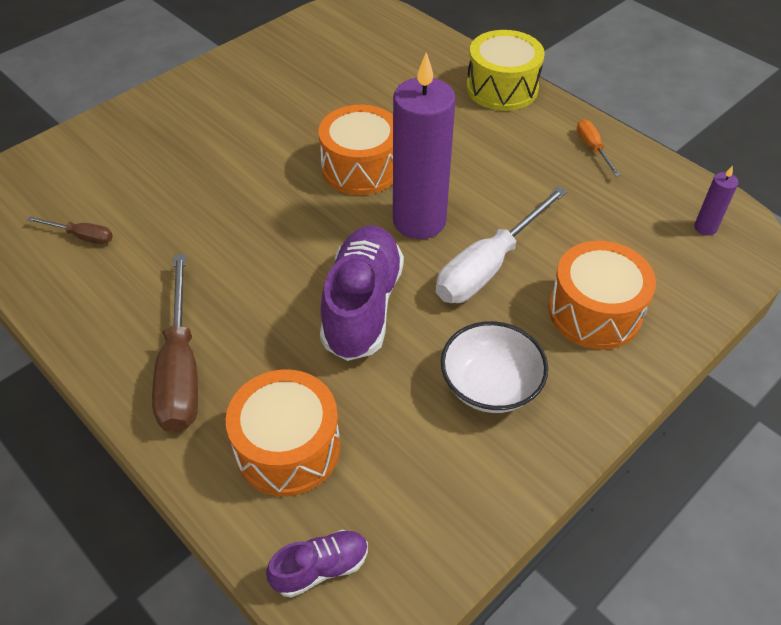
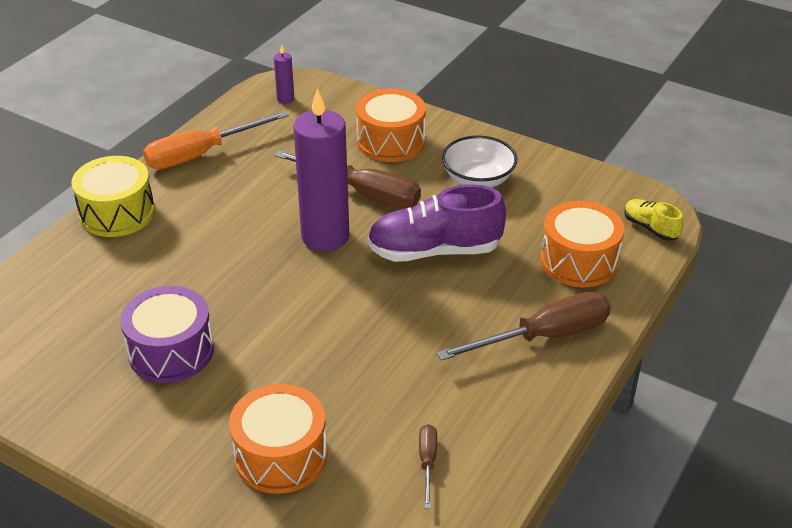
camera: 105 degrees left, 10 degrees down
(299, 106) = (171, 351): none -> purple drum
(320, 568) = (650, 228): purple shoe -> yellow shoe
(361, 168) = (263, 284): orange drum -> orange drum (281, 456)
(488, 266) = (364, 193): white screwdriver -> brown screwdriver
(592, 148) = (201, 154): orange screwdriver -> orange screwdriver, size x2.06

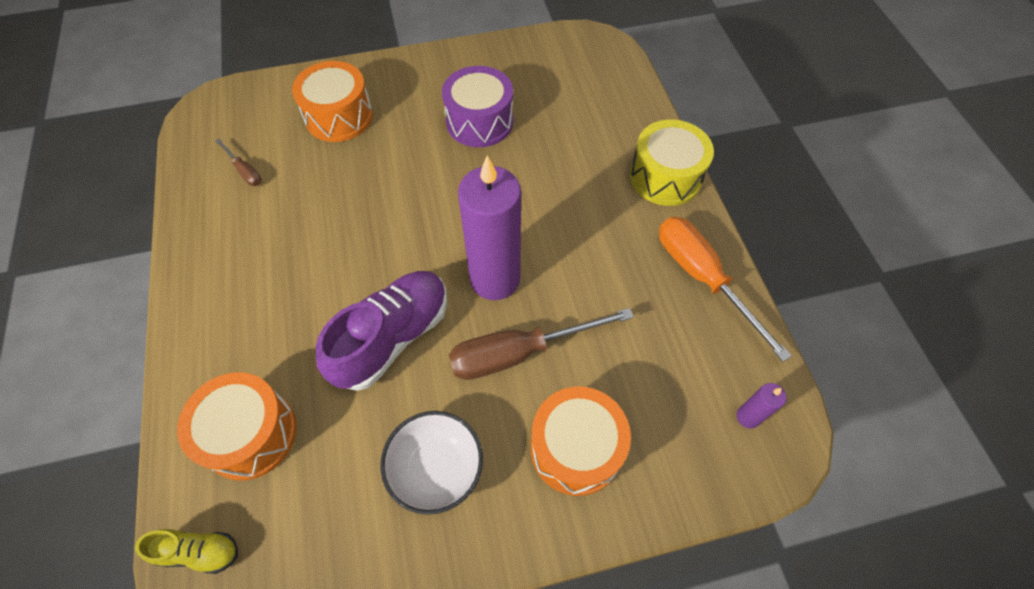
camera: 135 degrees right, 20 degrees up
(201, 154) = (703, 278): orange screwdriver -> orange screwdriver turned 45 degrees counterclockwise
(544, 336) = (229, 322): brown screwdriver -> none

